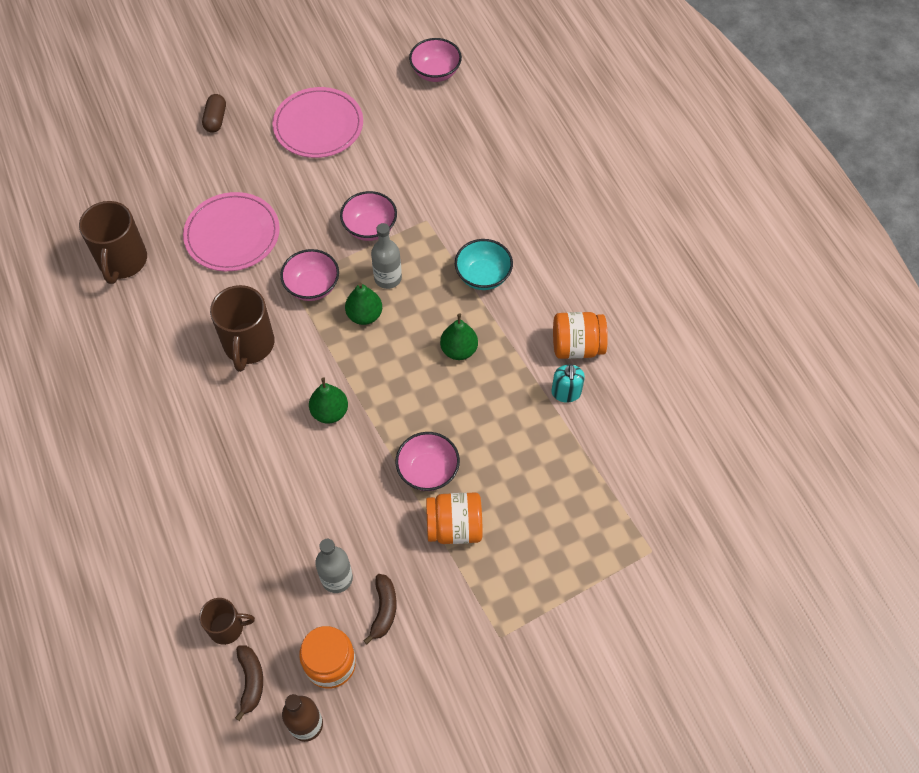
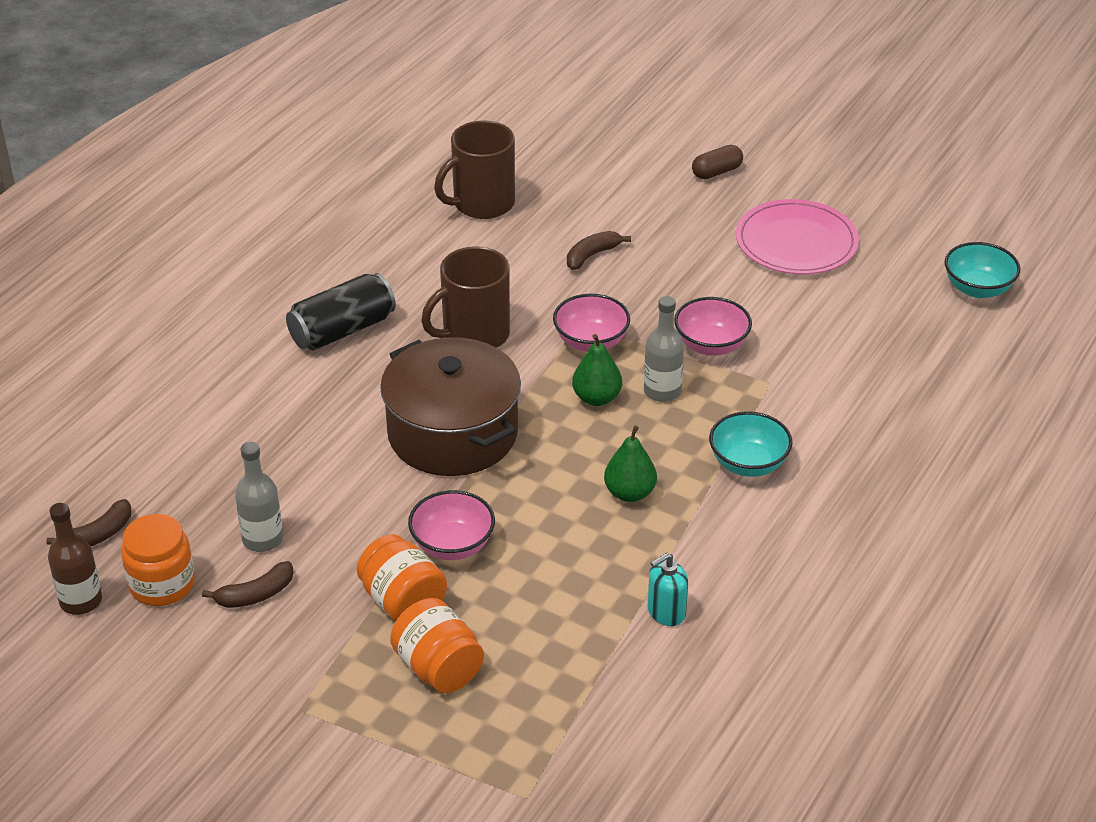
camera: 55 degrees right, 20 degrees down
(175, 418) = (342, 330): none -> black can
(227, 627) = (143, 487): brown mug -> none
(232, 234) = (592, 255): pink plate -> brown banana
(330, 412) = (453, 433): green pear -> brown pot
(435, 72) = (977, 289): pink bowl -> turquoise bowl
(577, 346) = (739, 591): orange jar -> orange jar (438, 668)

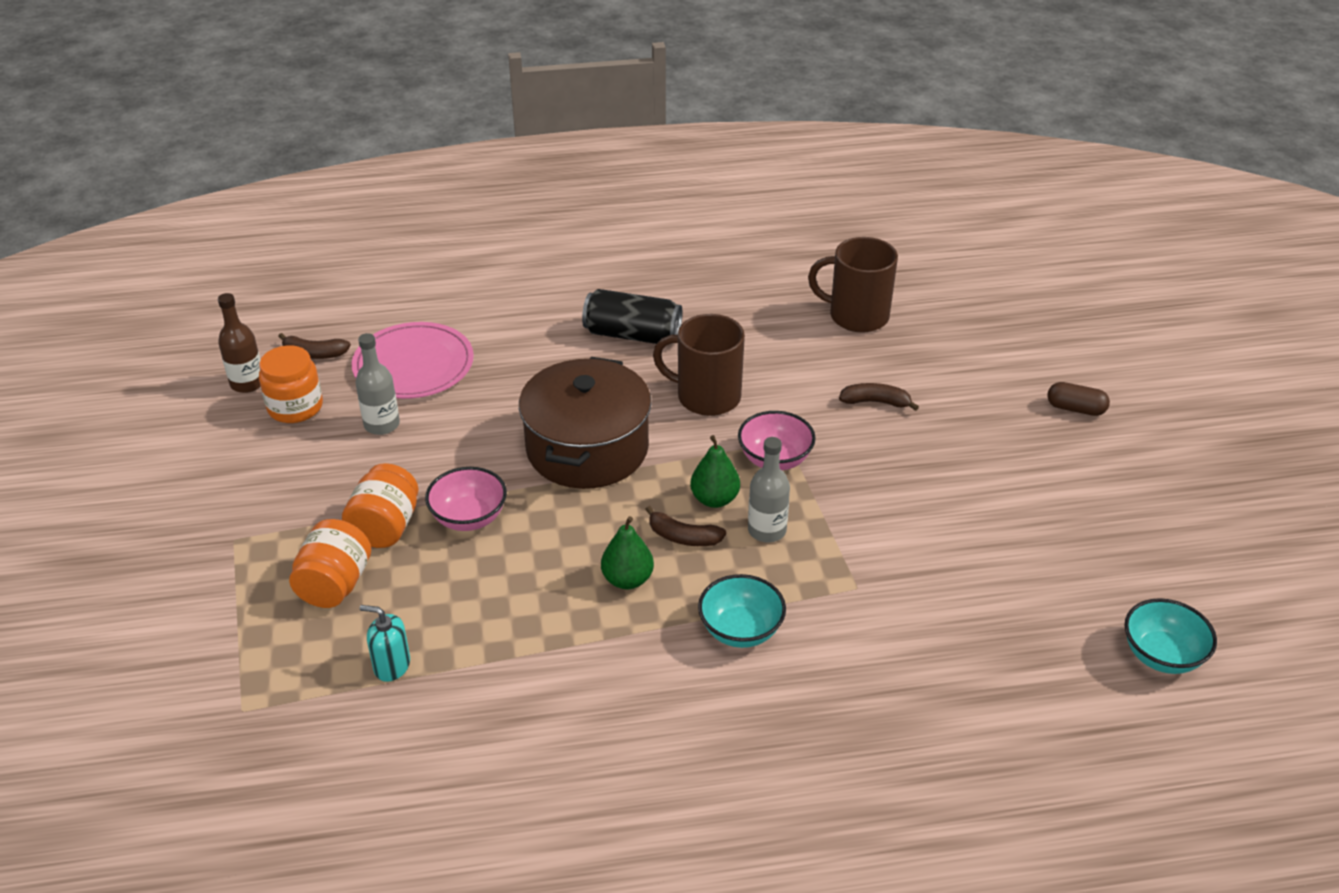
camera: 50 degrees right, 0 degrees up
(255, 595) = (325, 453): brown banana -> brown banana (683, 537)
(666, 612) = (514, 678): turquoise soap dispenser -> turquoise soap dispenser (392, 666)
(711, 345) = (857, 527): pink bowl -> none
(796, 242) = (1055, 503): pink plate -> pink plate (413, 365)

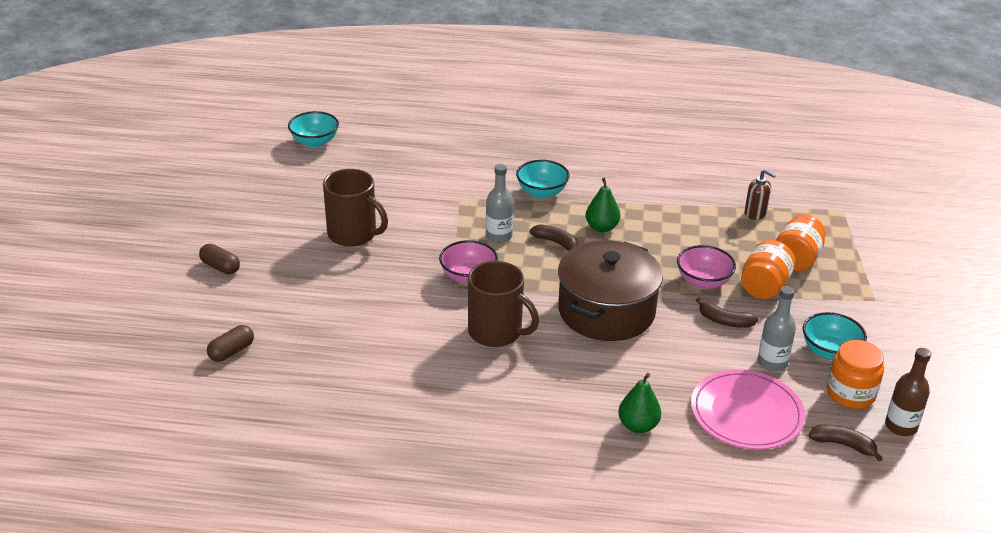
camera: 165 degrees left, 5 degrees down
(310, 452) = (829, 352): none -> turquoise bowl
(392, 666) = (755, 213): turquoise soap dispenser -> brown soap dispenser
(632, 335) = (537, 402): black can -> none
(714, 499) = (525, 260): green pear -> green pear (638, 426)
(856, 316) = (323, 378): brown mug -> brown mug (353, 234)
(875, 402) = (365, 301): brown banana -> brown banana (725, 321)
(968, 322) = (231, 351): none -> brown capsule

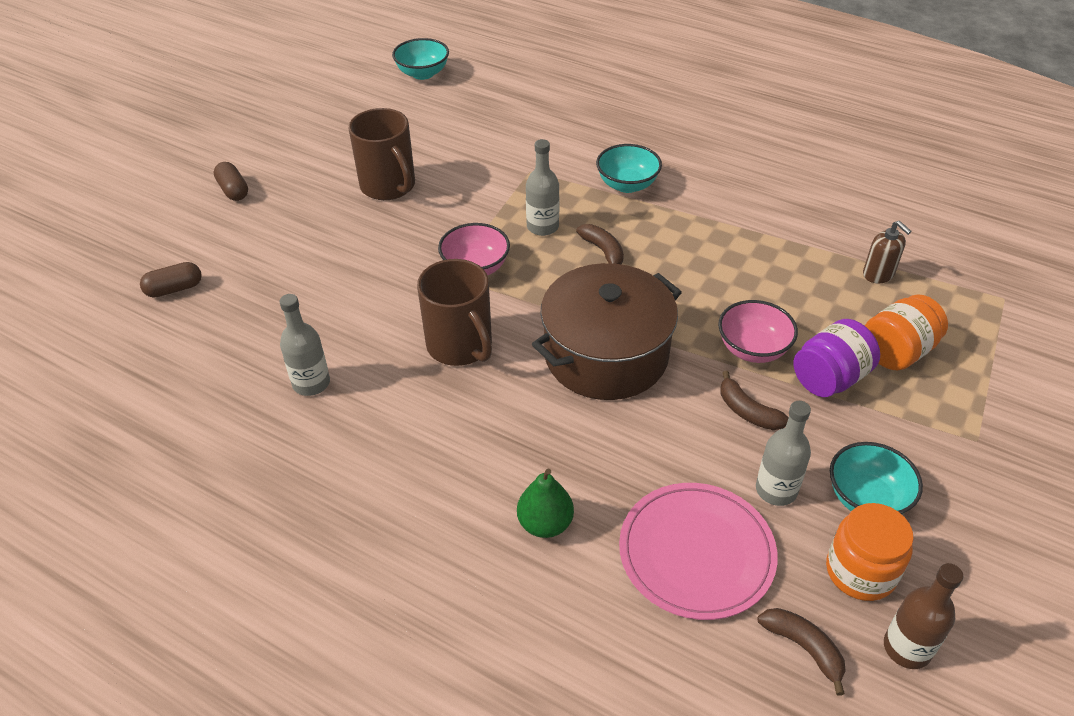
camera: 25 degrees right, 10 degrees up
(401, 387) = (311, 383): none -> grey bottle
(601, 227) = (669, 245): green pear -> none
(764, 287) = (829, 378): orange jar -> purple jar

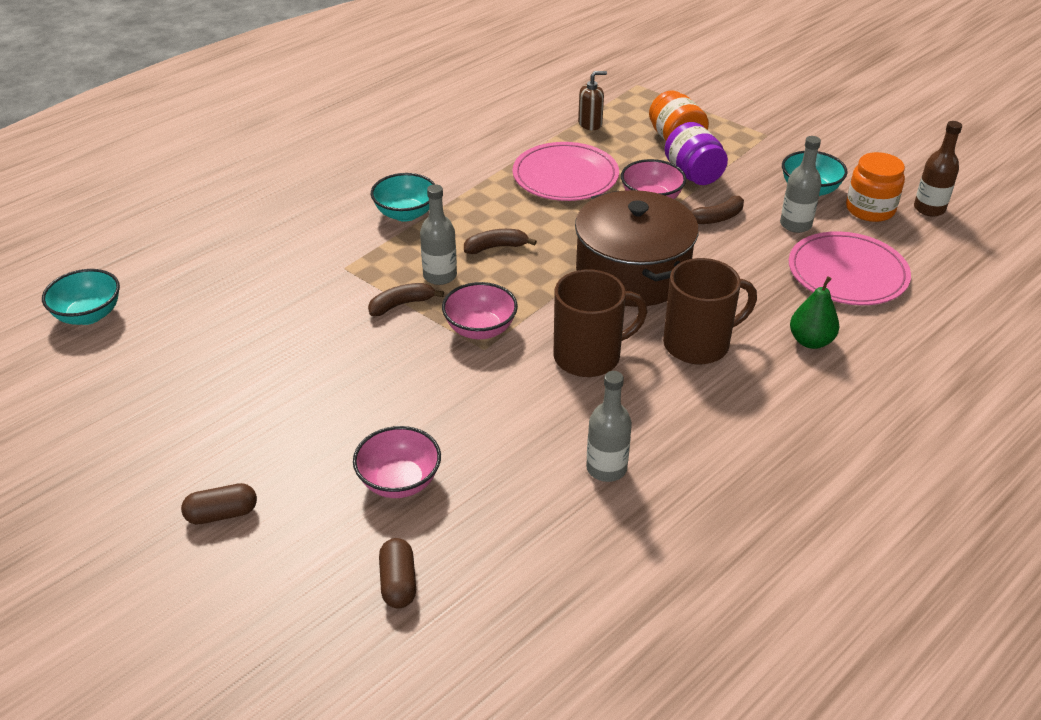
camera: 75 degrees left, 5 degrees down
(277, 265) = (399, 481): none -> pink bowl
(388, 186) = (304, 373): brown mug -> brown mug (698, 344)
(757, 274) = (565, 176): none -> pink plate
(804, 648) = (928, 247): brown banana -> brown banana (401, 304)

